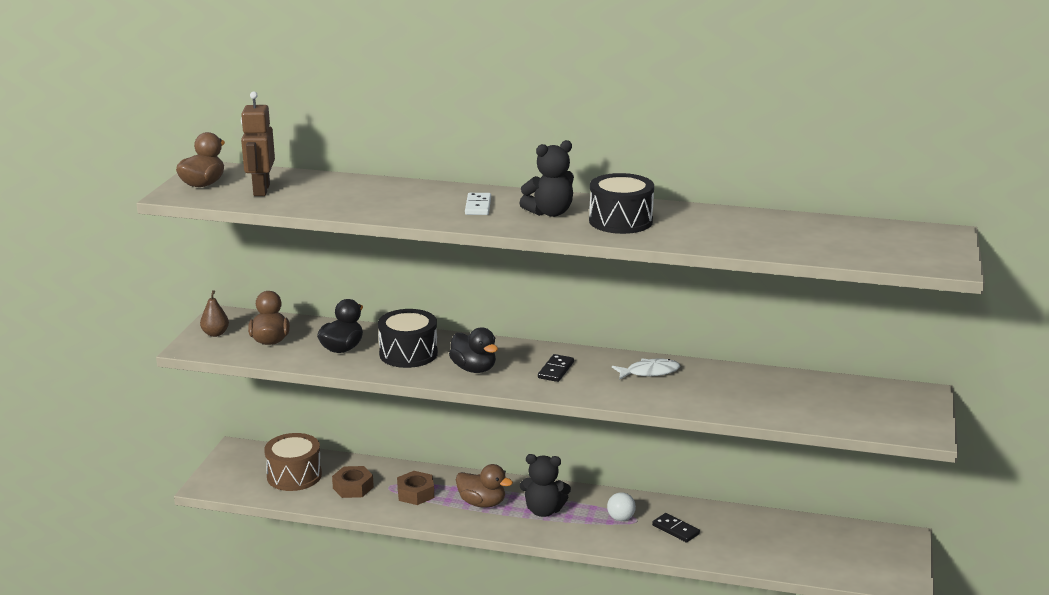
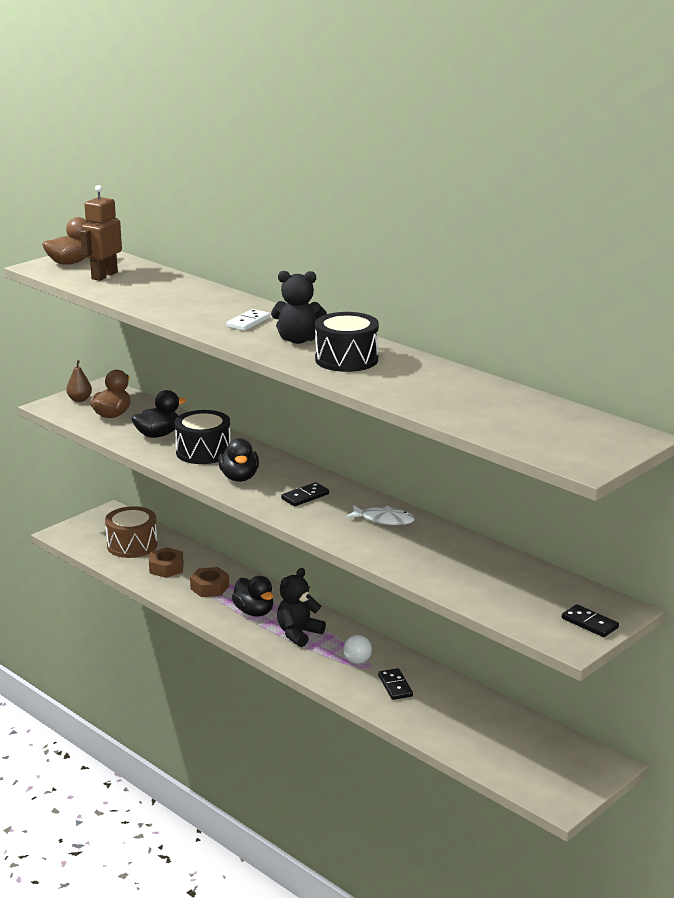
camera: 30 degrees right, 0 degrees up
(482, 503) = (254, 612): brown duck -> black duck
(544, 510) = (298, 634): black teddy bear -> black teddy bear turned 90 degrees clockwise
(916, 412) = (589, 623): none -> black domino

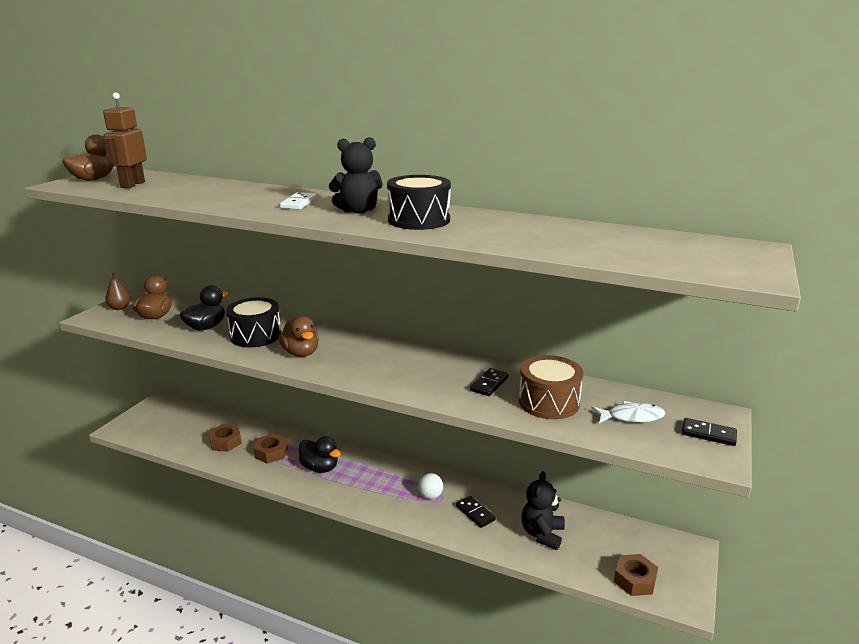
camera: 20 degrees left, 0 degrees up
(132, 545) = (187, 427): brown drum -> brown drum (548, 402)
(239, 478) = (301, 353): black duck -> brown duck
(298, 634) = (367, 480): black teddy bear -> black teddy bear (542, 534)
(305, 496) = (371, 360): black domino -> black domino (489, 384)
(384, 520) = (454, 369): white fish -> white fish (631, 417)
(521, 776) = (634, 580): none -> brown nut

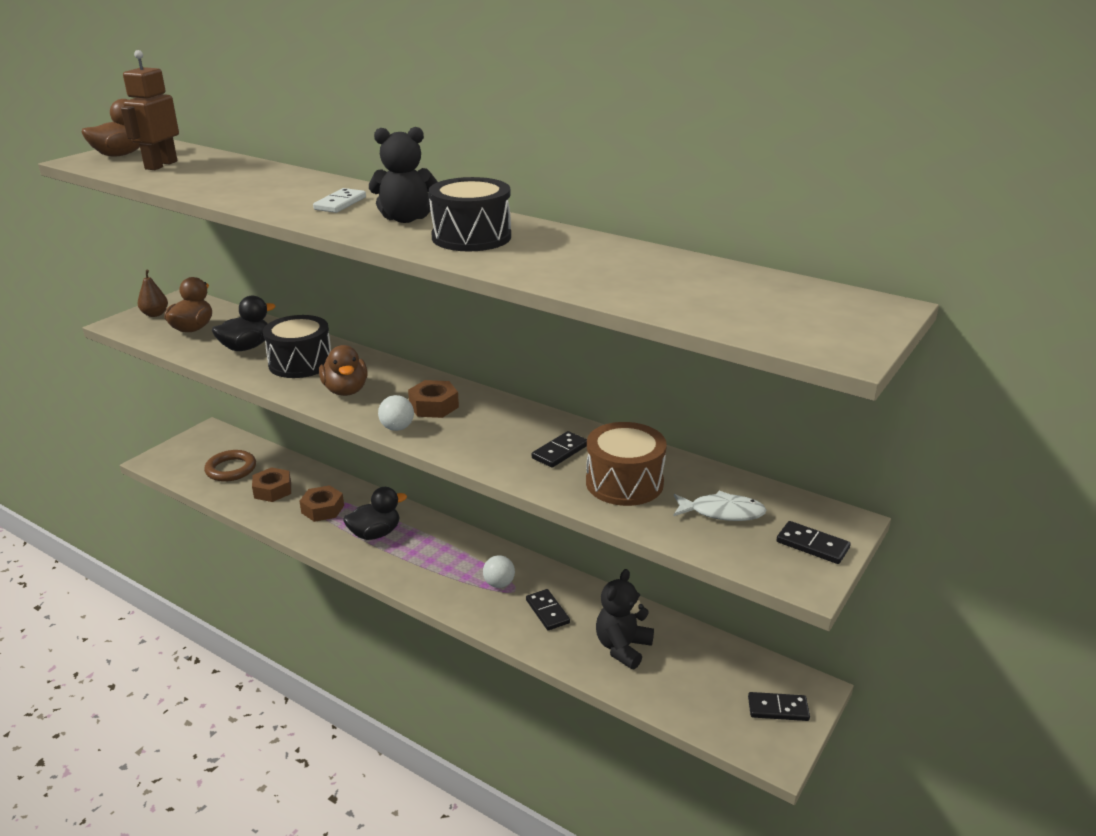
camera: 10 degrees right, 5 degrees up
(186, 429) = (231, 469): none -> brown ring
(320, 468) = (375, 534): black duck -> black duck turned 75 degrees counterclockwise
(354, 377) = (397, 428): none -> white ball
(634, 580) = (719, 718): brown nut -> brown nut (434, 406)
(673, 566) = (778, 708): none -> black domino

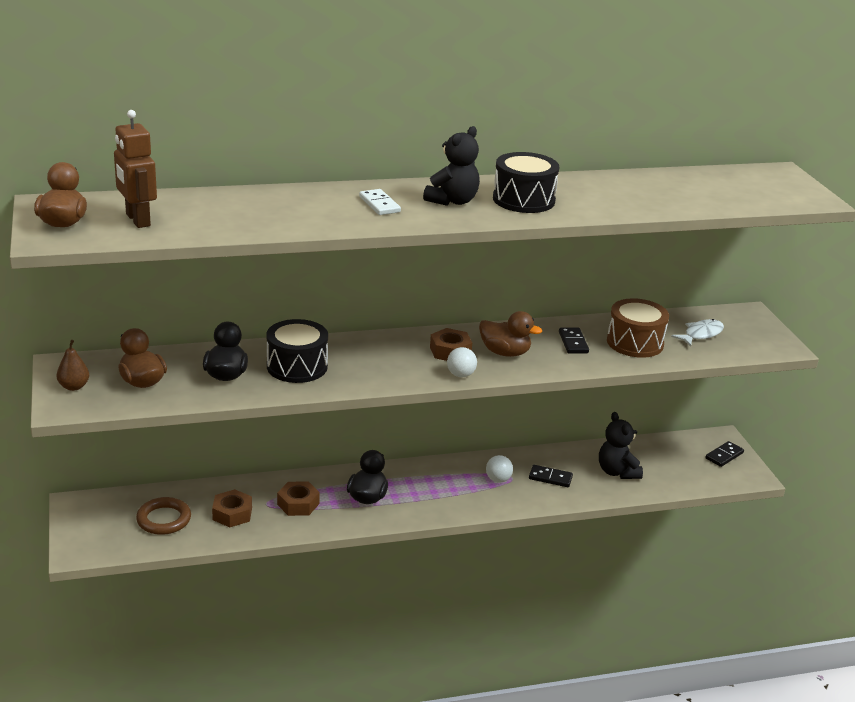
camera: 50 degrees left, 0 degrees up
(346, 390) = (374, 369): brown duck -> brown duck (505, 353)
(812, 545) = (759, 330): black domino -> none

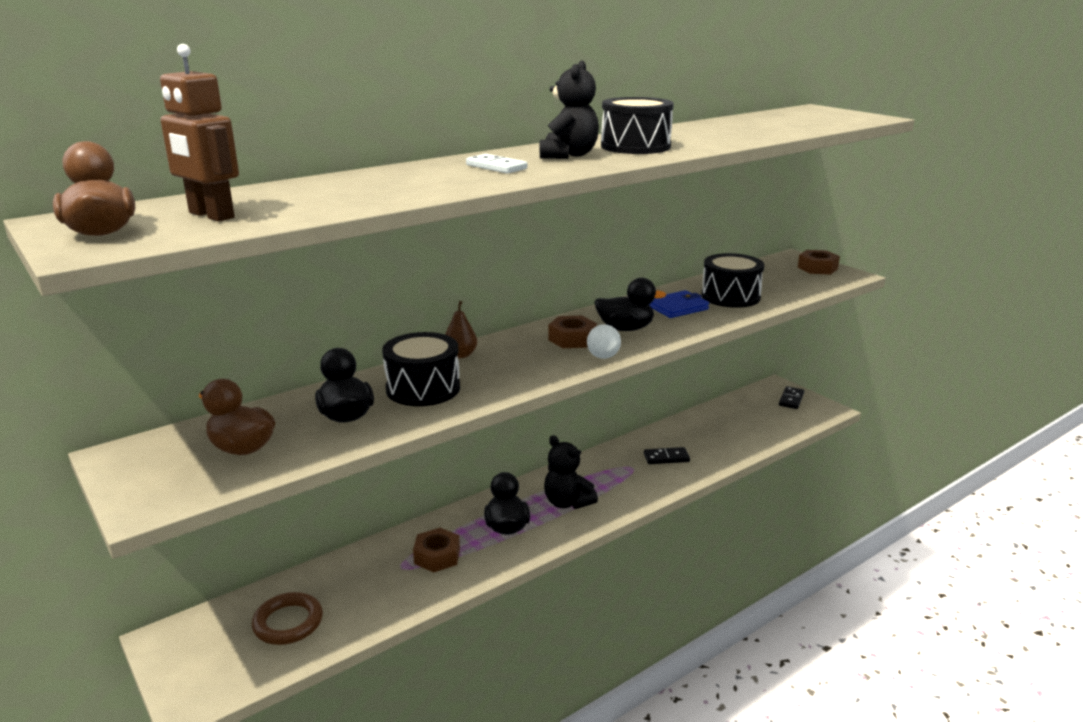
camera: 20 degrees left, 5 degrees down
(74, 386) = (149, 476): brown pear -> brown pear (461, 355)
(232, 514) = (368, 590): brown nut -> brown nut (817, 268)
(498, 479) = (620, 473): white ball -> none
(505, 353) = (625, 329): brown duck -> black duck
(573, 342) = (678, 307): black domino -> blue wallet
(617, 472) = (718, 436): black teddy bear -> black teddy bear (567, 502)
(635, 343) = (730, 296): brown drum -> black drum
(701, 334) = (776, 279): white fish -> none

